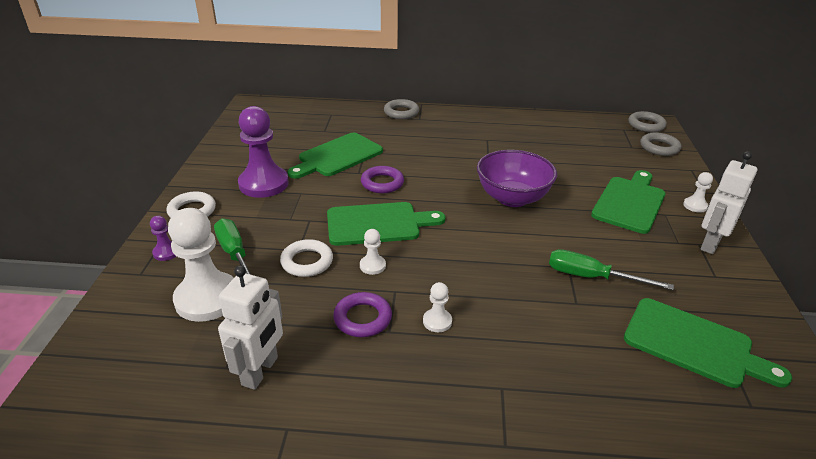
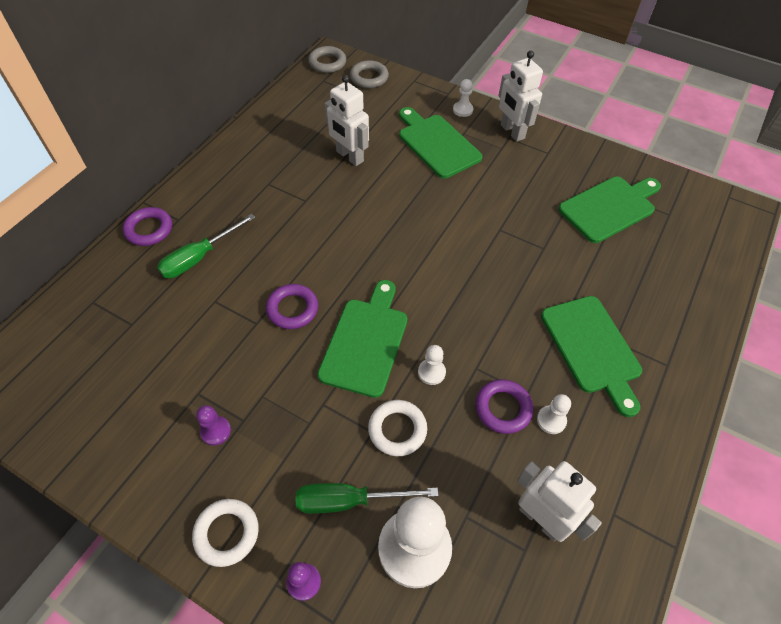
camera: 65 degrees left, 20 degrees up
(263, 184) = (216, 431): purple pawn -> purple pawn, size x0.45
(337, 156) = (205, 331): green cutting board -> green cutting board (592, 348)
(401, 112) = (149, 229): grey ring -> purple ring
(437, 321) = (529, 352): white pawn -> white pawn (551, 420)
(512, 198) = (384, 216): purple bowl -> none
(556, 164) = (349, 156): none -> white robot
(591, 277) = (518, 222): green screwdriver -> green screwdriver (199, 257)

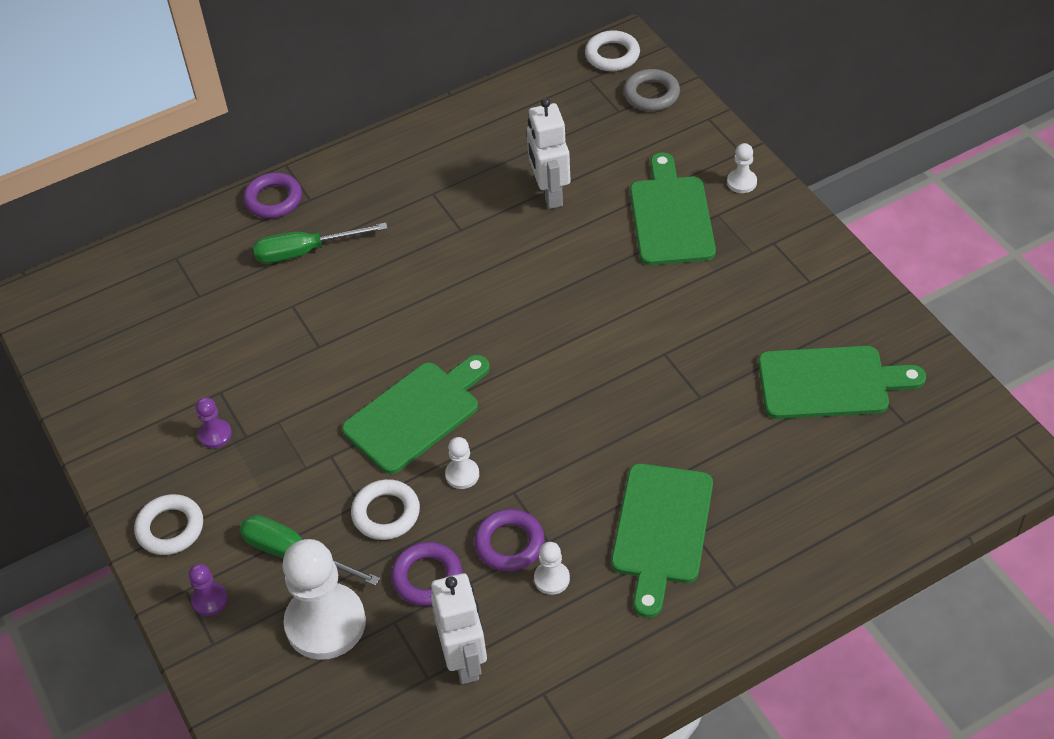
camera: 35 degrees right, 5 degrees down
(292, 309) = (364, 347): purple ring -> purple ring (427, 577)
(327, 63) = (612, 55): grey ring -> white ring
(512, 132) = (784, 236): white robot -> none

